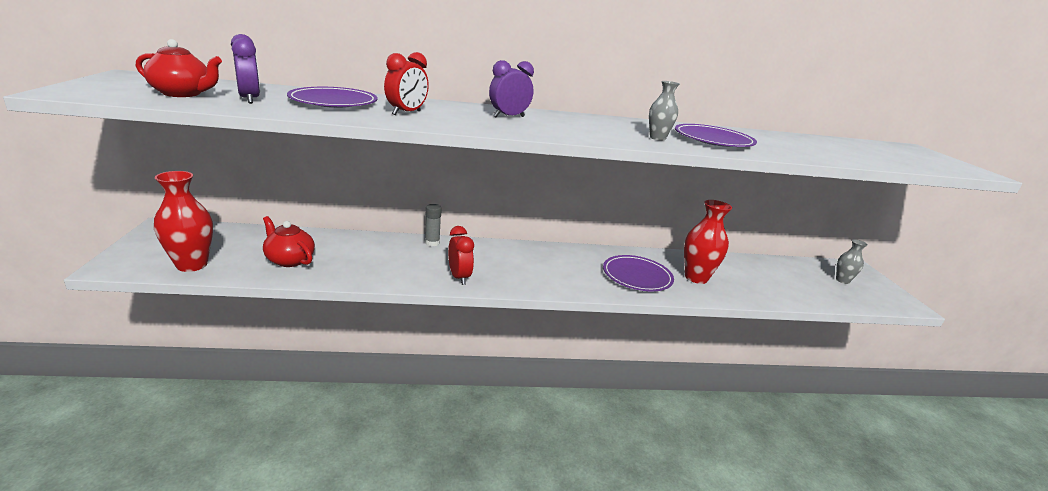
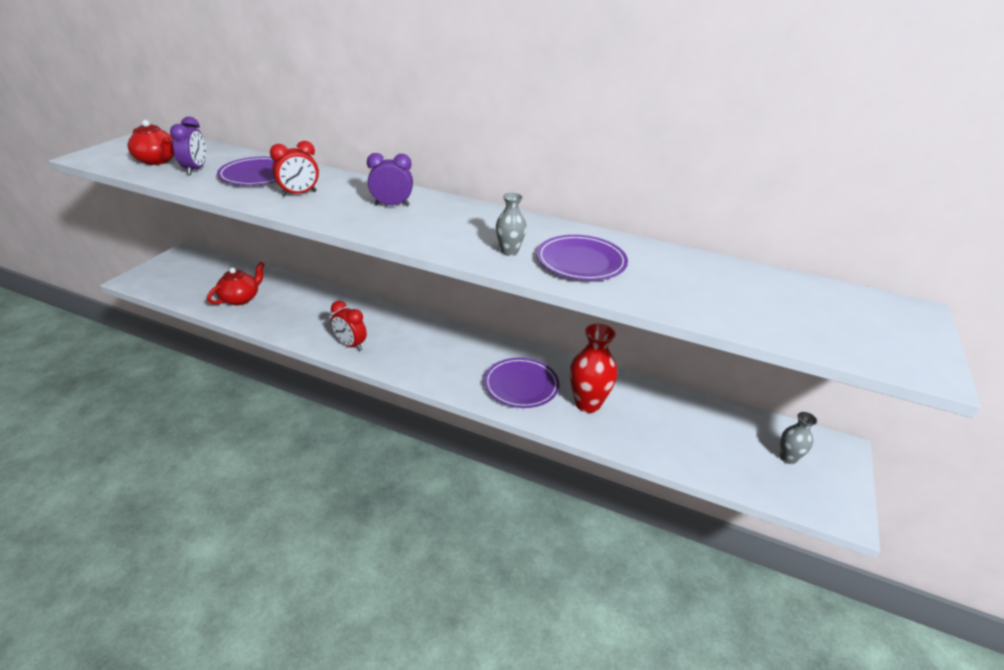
camera: 30 degrees right, 10 degrees up
(192, 265) = (176, 289): red vase -> none
(289, 260) = (241, 298): red teapot -> red teapot turned 60 degrees clockwise
(432, 243) = (364, 304): grey glue stick -> none
(459, 277) = (350, 345): red clock -> red clock turned 120 degrees clockwise

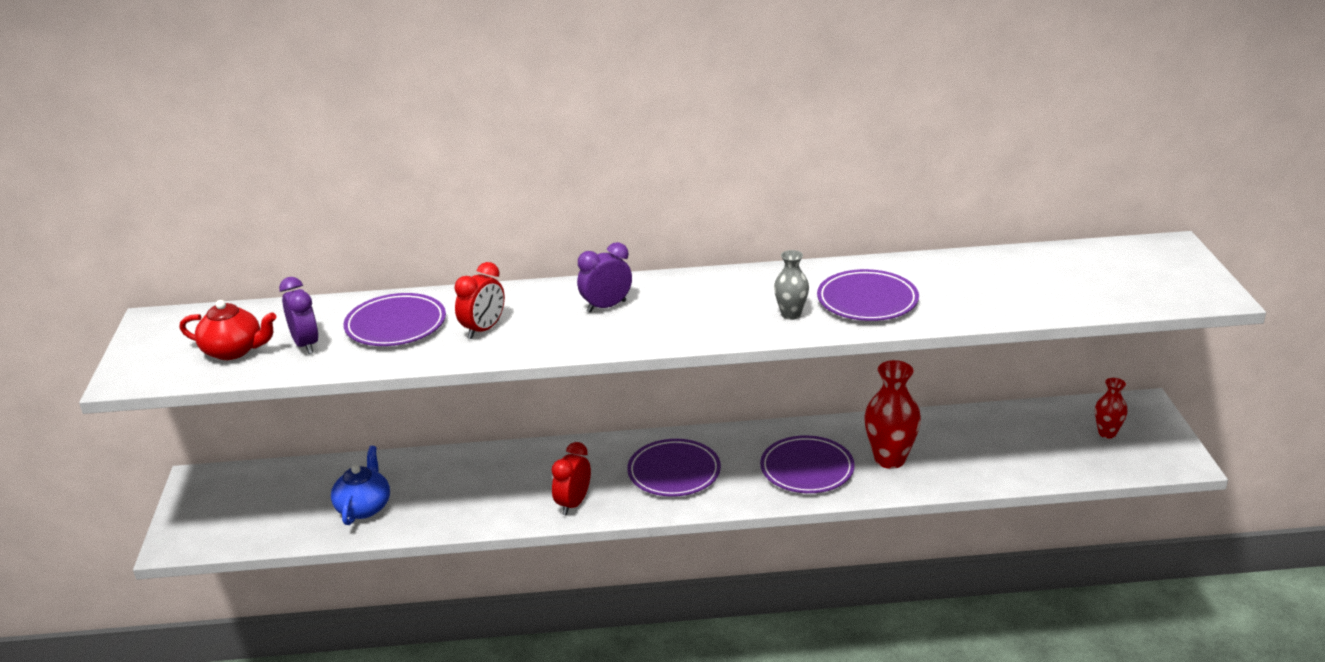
camera: 25 degrees left, 5 degrees down
(241, 298) = (364, 507): red teapot -> blue teapot
(350, 345) = (573, 504): red clock -> red clock turned 105 degrees clockwise
(432, 350) = (674, 472): none -> purple plate
(788, 458) = (1107, 433): grey vase -> red vase

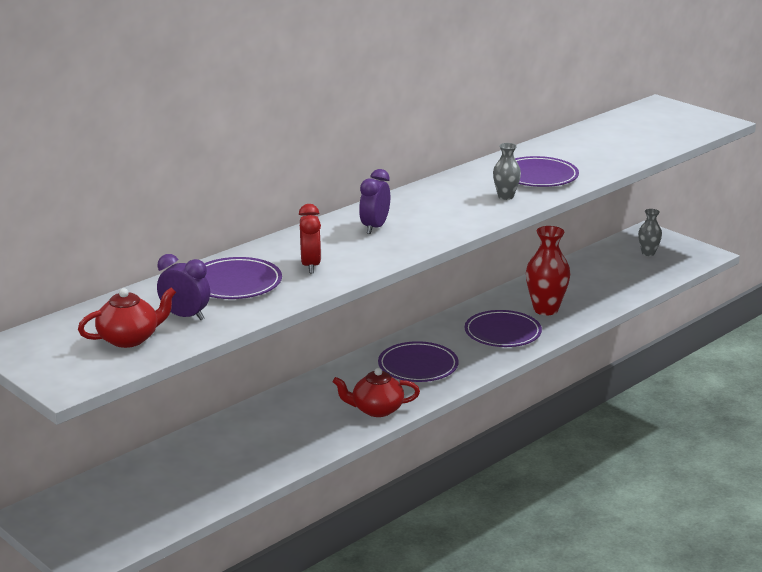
camera: 40 degrees left, 5 degrees down
(364, 507) = (216, 473): blue teapot -> none
(573, 504) = (376, 410): red clock -> red teapot
(1107, 433) = (648, 253): red vase -> grey vase

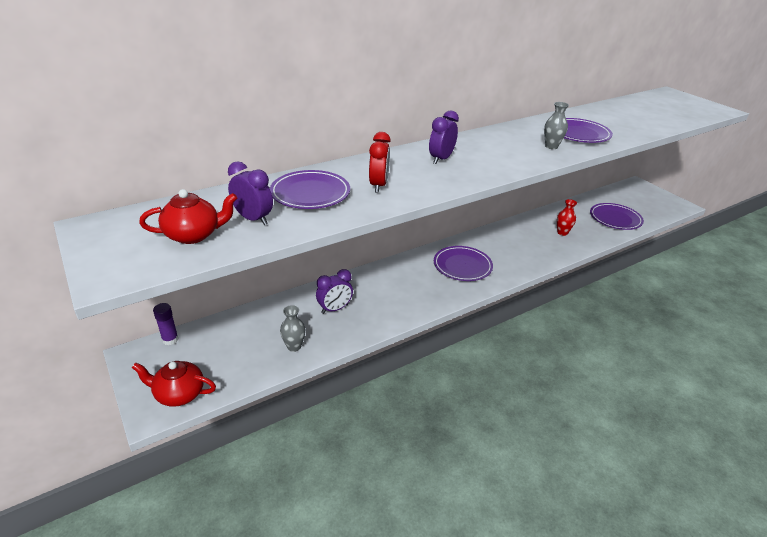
camera: 10 degrees right, 10 degrees up
(67, 493) = (170, 339): none -> purple glue stick
(265, 435) = (334, 309): none -> purple clock
(376, 410) = (423, 299): red teapot -> red teapot (179, 394)
(502, 333) = (529, 247): purple plate -> purple plate (615, 219)
(545, 309) = (562, 233): red vase -> red vase, size x0.58
(648, 253) = (638, 199): grey vase -> grey vase (294, 346)

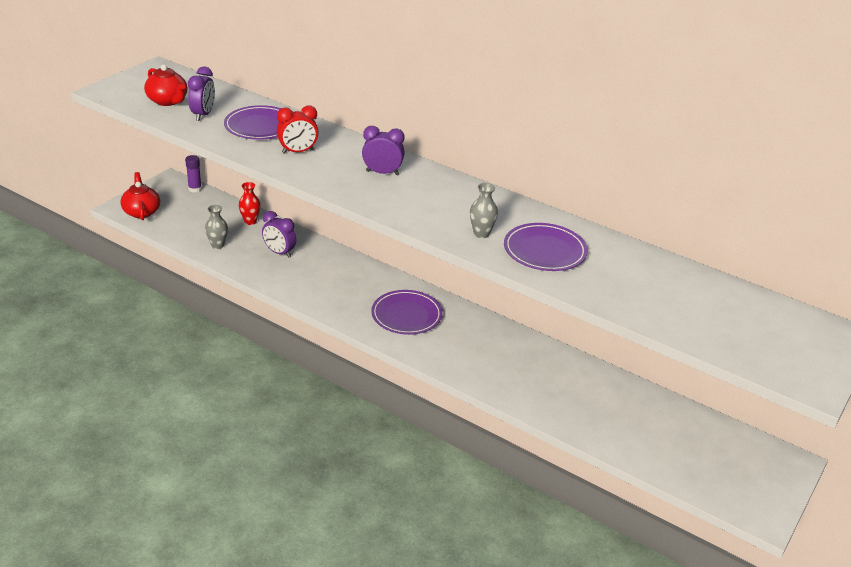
camera: 65 degrees right, 0 degrees up
(562, 233) = (549, 386): red vase -> red vase (250, 221)
(615, 219) = (638, 437): purple plate -> none

